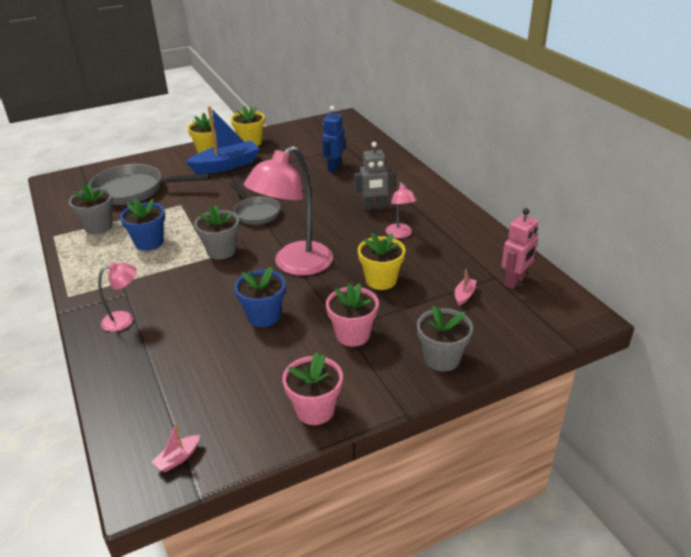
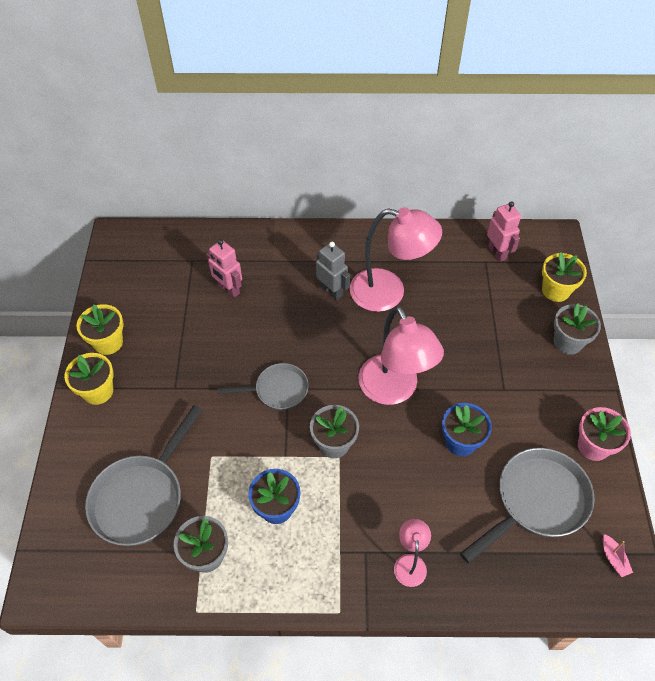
camera: 65 degrees left, 20 degrees up
(222, 382) = (536, 501): none -> grey pan
(226, 165) = (149, 384): blue boat -> none
(334, 167) = (228, 289): blue robot -> pink robot
(353, 335) = (515, 386): pink flower pot -> none
(374, 208) = (331, 291): grey robot -> grey robot turned 60 degrees counterclockwise
(381, 280) = (451, 336): yellow flower pot -> yellow flower pot (555, 290)
(400, 234) = (389, 292): pink lamp -> pink lamp, size x2.08
(464, 295) = (499, 292): pink boat -> none

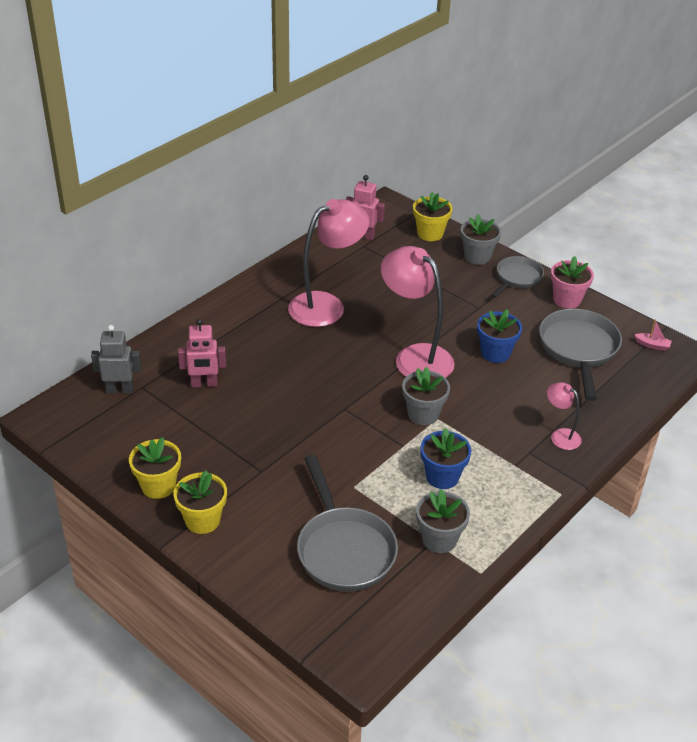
camera: 50 degrees left, 15 degrees down
(277, 390) = (339, 415): grey pan -> grey pan (517, 278)
(331, 291) = (285, 332): grey robot -> grey robot (120, 390)
(394, 390) = (415, 357): pink lamp -> pink lamp turned 150 degrees counterclockwise

